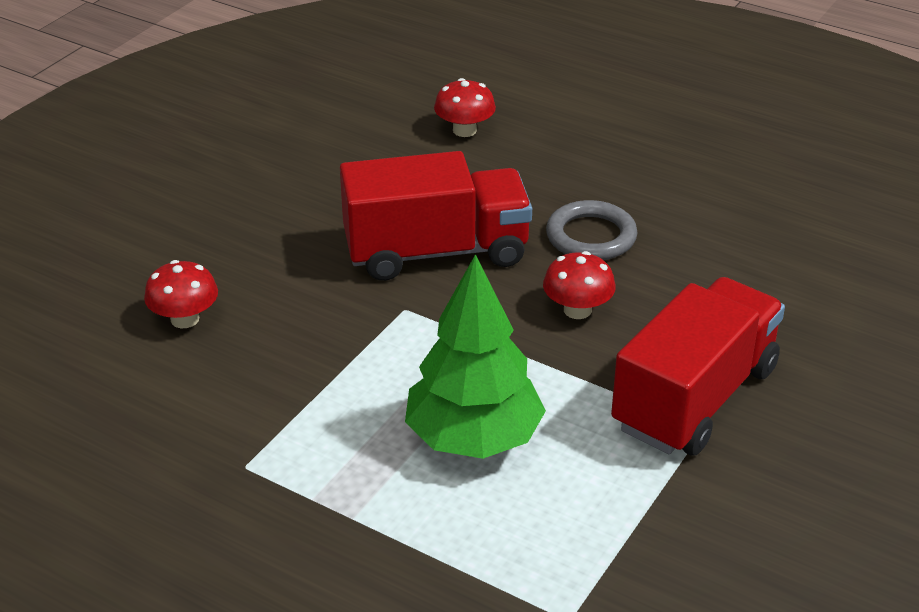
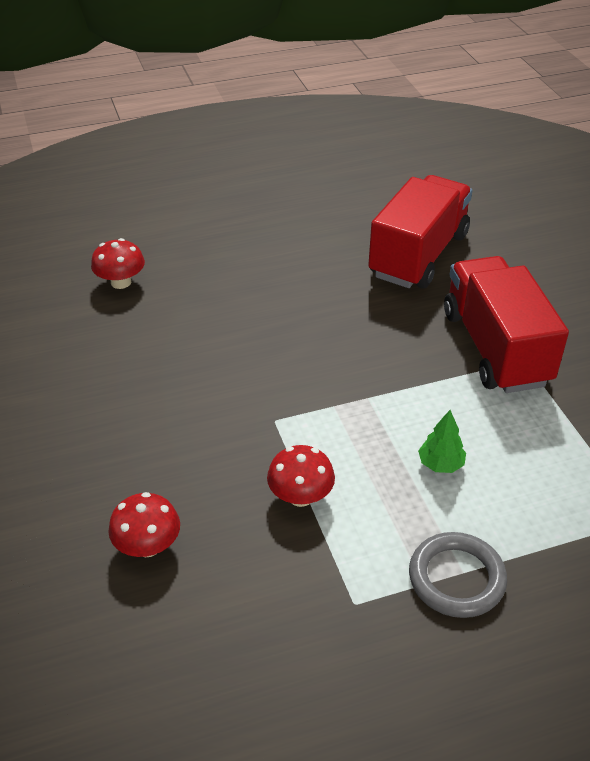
camera: 50 degrees left, 5 degrees up
(436, 252) = (233, 370): red truck -> red truck (418, 255)
(474, 439) = (440, 464): green tree -> green tree, size x0.42
(577, 310) = (365, 345): red mushroom -> red mushroom (300, 496)
(591, 236) = (301, 297): grey ring -> grey ring (456, 578)

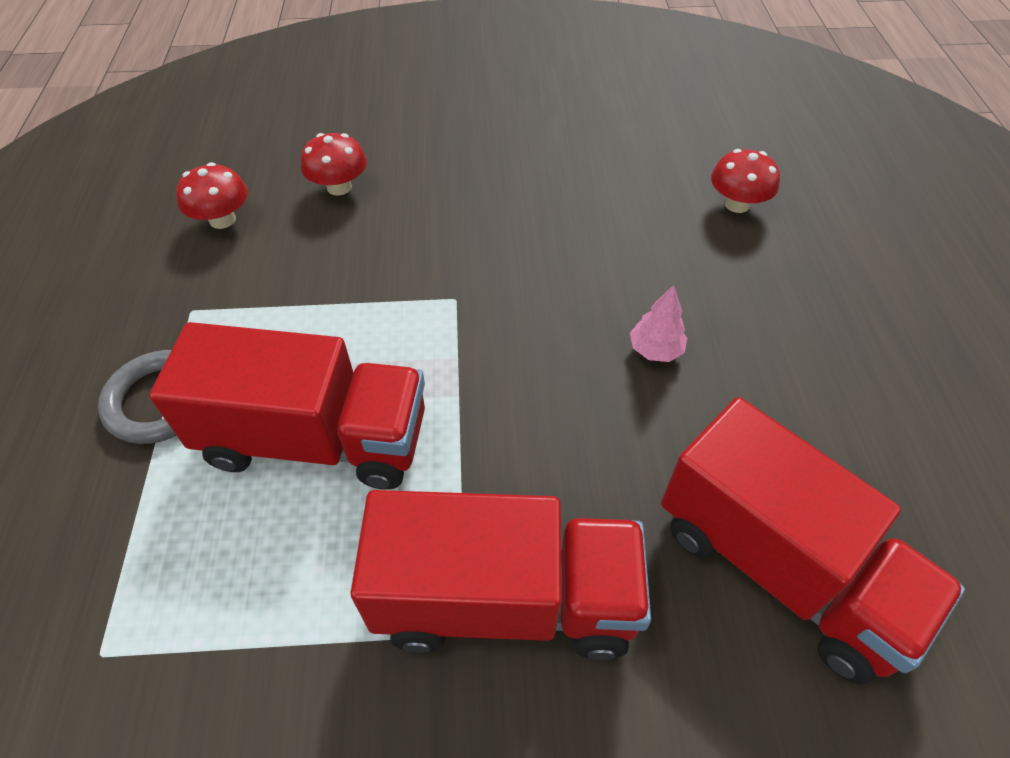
camera: 105 degrees right, 10 degrees up
(287, 310) = (655, 350): none -> pink tree
(300, 496) = (338, 298): red mushroom -> red mushroom (222, 219)
(440, 464) = (315, 439): green tree -> red truck

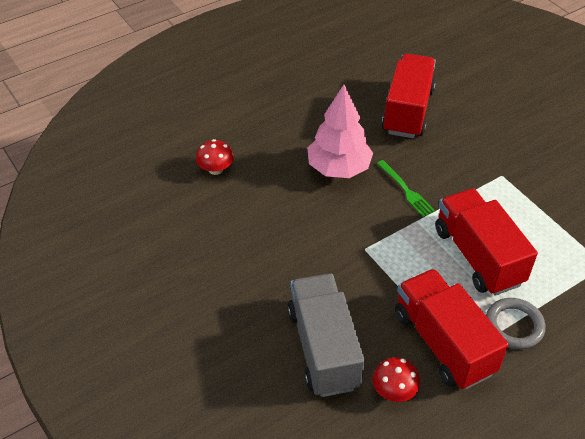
camera: 120 degrees left, 5 degrees down
(339, 187) = (323, 348): red mushroom -> grey truck
(505, 599) = (481, 170): red truck -> red truck (443, 343)
(538, 421) = (406, 190): none -> green fork
(655, 350) = (338, 168): pink tree -> pink tree, size x2.37

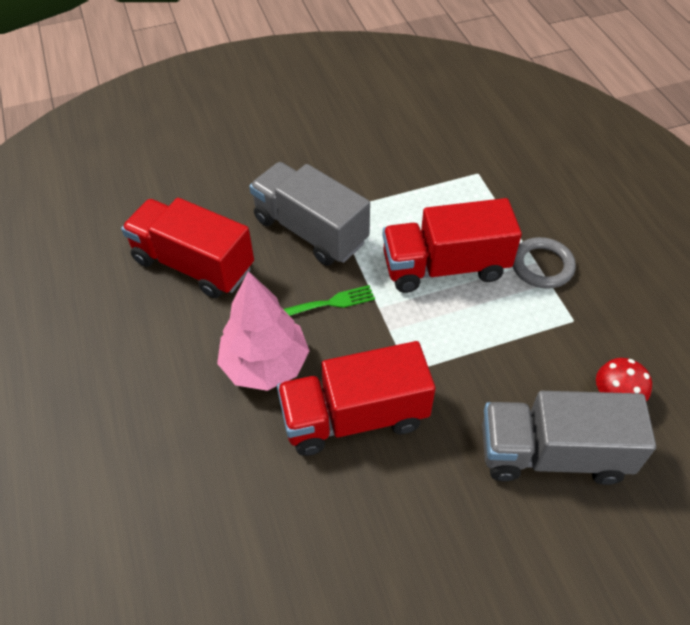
camera: 75 degrees left, 5 degrees up
(215, 169) = (208, 525): red mushroom -> none
(443, 343) = (557, 332): red truck -> red truck (354, 417)
(472, 166) = (310, 231): none -> grey truck

